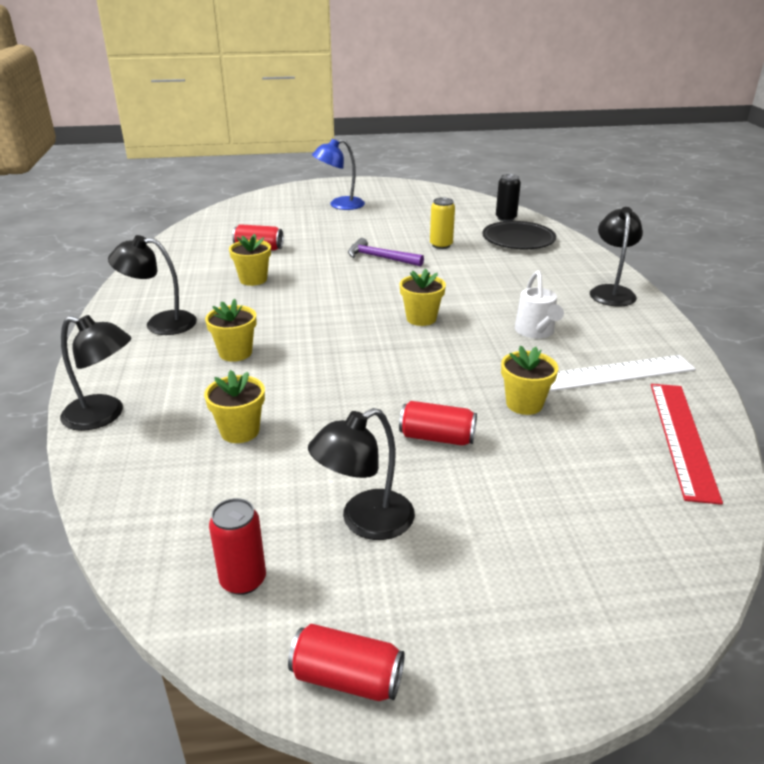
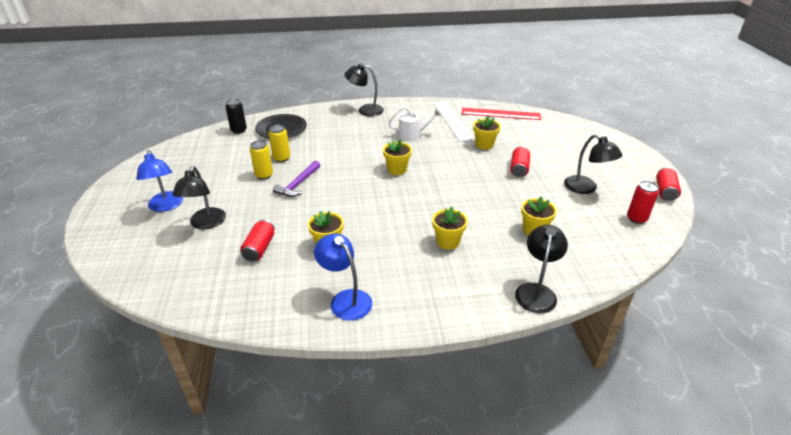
camera: 90 degrees left, 5 degrees up
(160, 292) = (345, 299): none -> blue lamp
(160, 323) = (406, 287): black lamp -> black lamp (205, 224)
(400, 239) = (264, 175): none -> yellow can

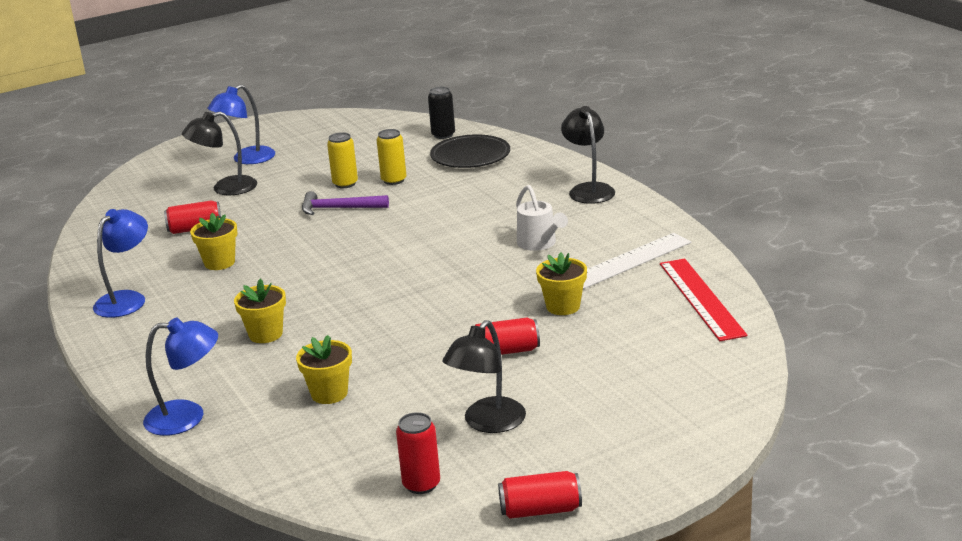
camera: 70 degrees right, 10 degrees down
(397, 169) = (424, 258): yellow flower pot -> none
(536, 291) = (187, 417): black lamp -> blue lamp

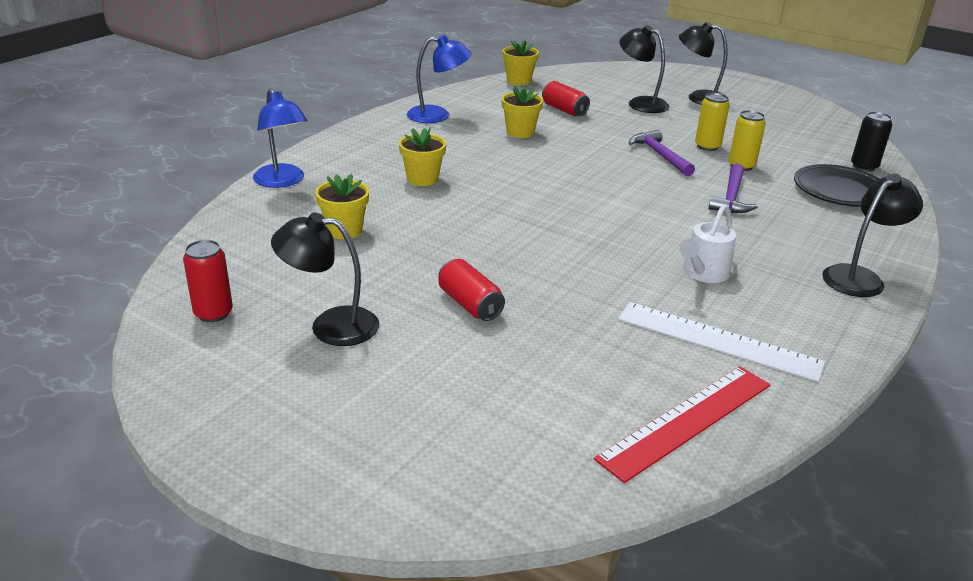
camera: 60 degrees right, 5 degrees up
(246, 159) = (699, 98): blue lamp -> black lamp
(440, 200) = (731, 197): none -> purple hammer
(540, 510) = (183, 396): red can -> none
(563, 306) = (584, 319): yellow flower pot -> yellow flower pot (518, 81)

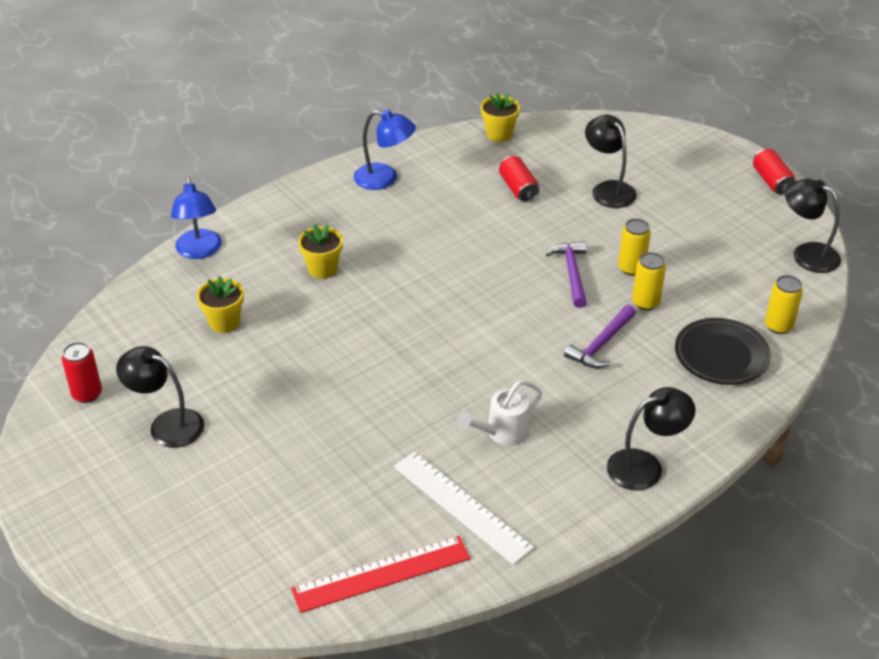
camera: 20 degrees right, 10 degrees up
(470, 304) = (283, 425): red can -> red can (772, 181)
(520, 132) = (452, 217): yellow flower pot -> none
(699, 98) = (680, 189): black lamp -> black lamp (806, 254)
(864, 167) = (778, 326): black can -> yellow can

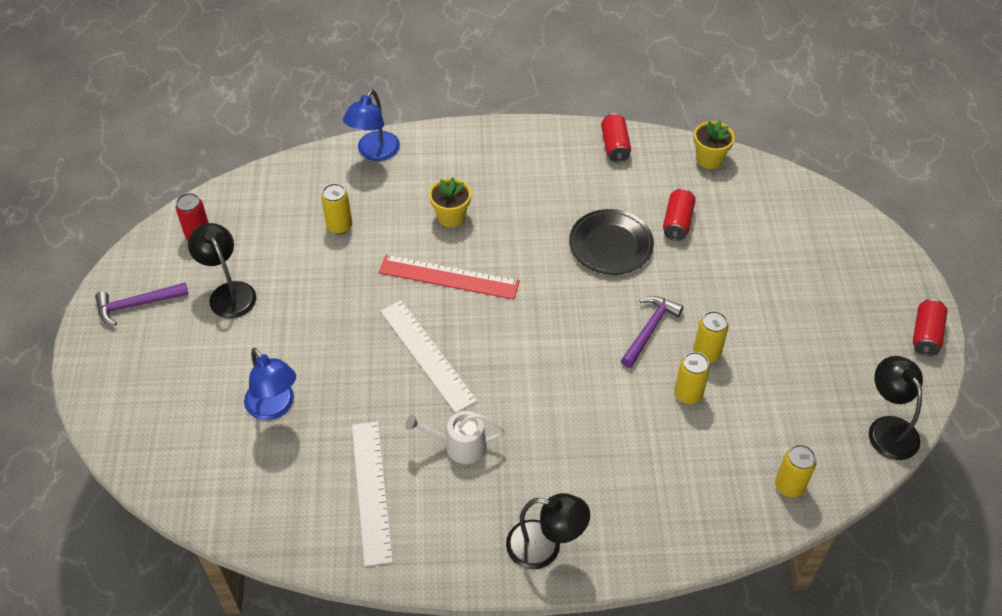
camera: 35 degrees right, 10 degrees up
(224, 322) = (339, 226): yellow flower pot -> yellow can
(382, 574) = (266, 511): red ruler -> red ruler (448, 277)
(384, 179) = (572, 156): blue lamp -> blue lamp (275, 407)
(406, 381) = (427, 355): none -> white ruler
(413, 156) = (615, 146): none -> red can
(601, 344) = (612, 412): purple hammer -> purple hammer (137, 304)
(608, 189) = (758, 263): black lamp -> none
(721, 355) = (708, 484): black plate -> black plate (610, 245)

